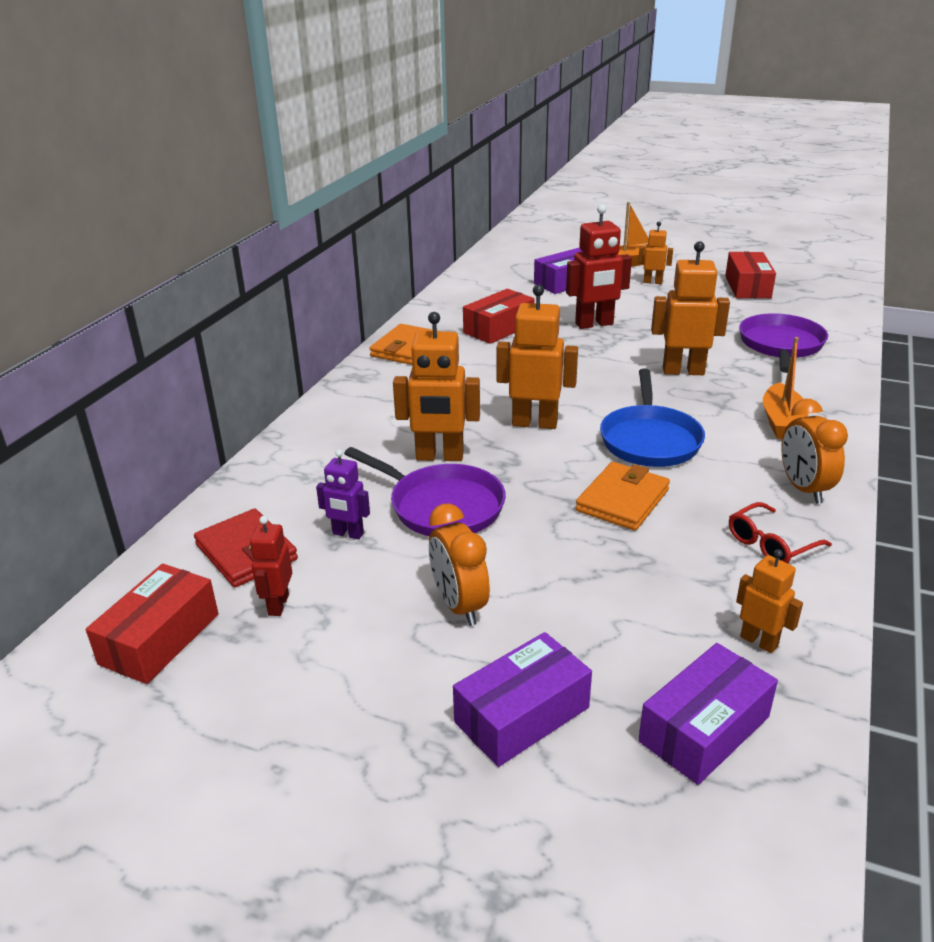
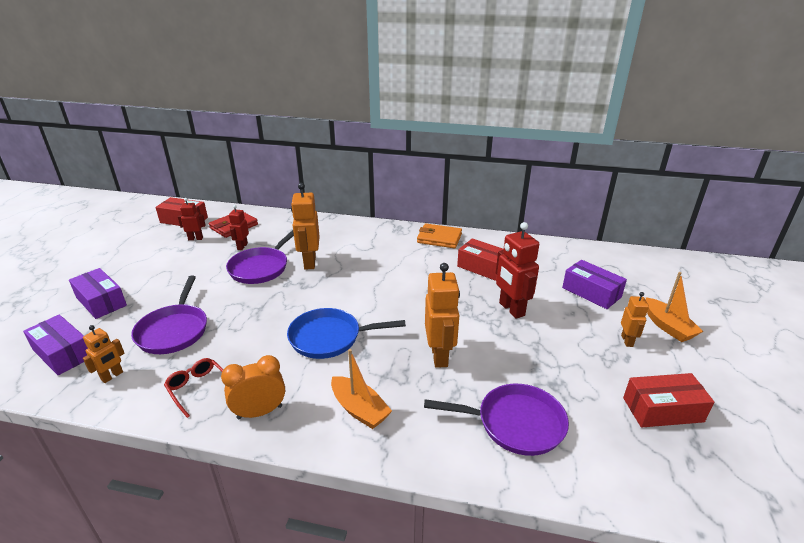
camera: 80 degrees right, 0 degrees up
(348, 534) = (242, 246): purple robot -> red robot
(459, 605) = (179, 280): orange clock -> none
(534, 423) = (349, 290): orange robot -> none
(622, 500) = (257, 327): orange wallet -> none
(631, 588) = (174, 330): none -> purple pan
(782, 422) = (359, 409): orange boat -> orange boat turned 135 degrees counterclockwise

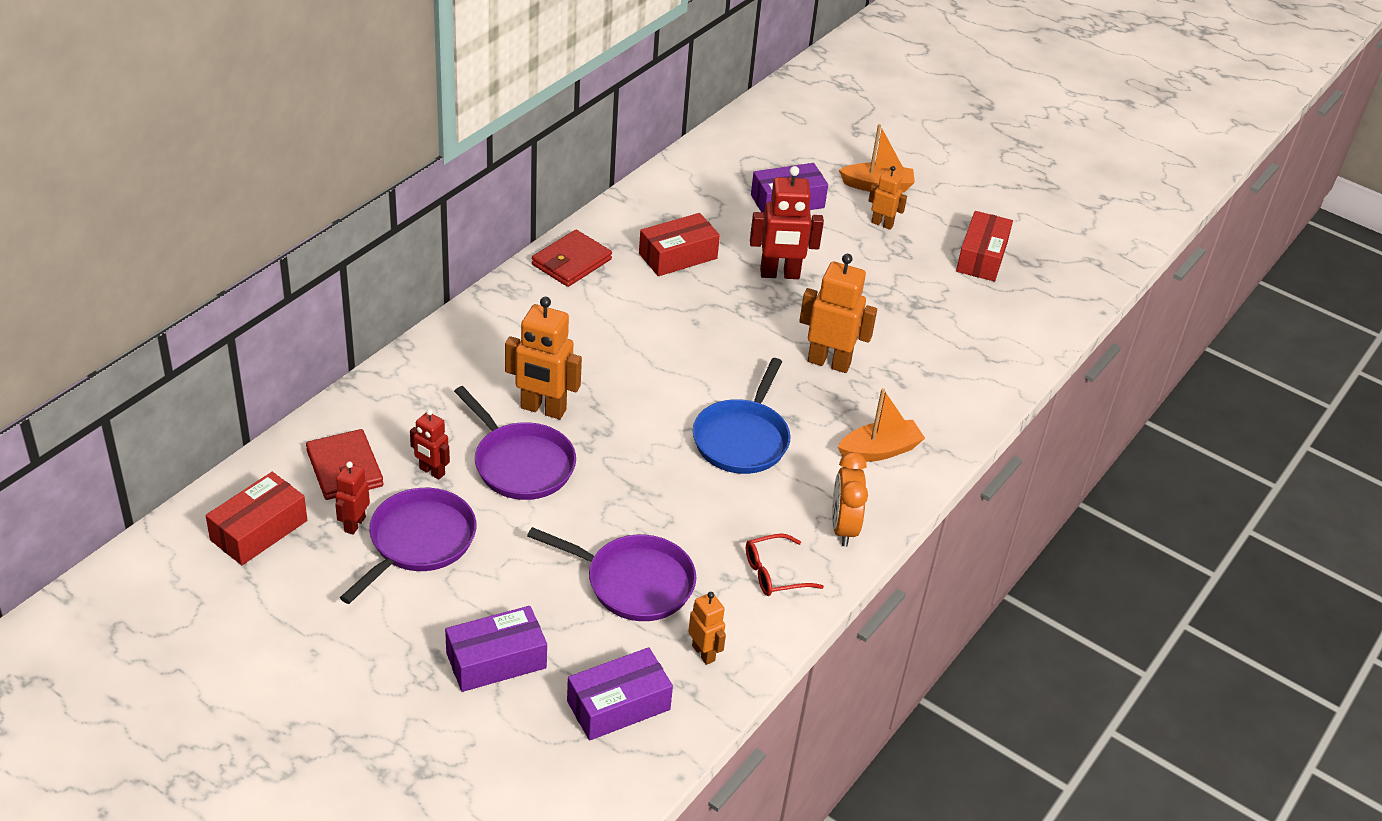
camera: 70 degrees left, 10 degrees up
(439, 238) = (571, 262): orange wallet -> red wallet
(515, 423) = (952, 353): purple pan -> purple pan (418, 542)

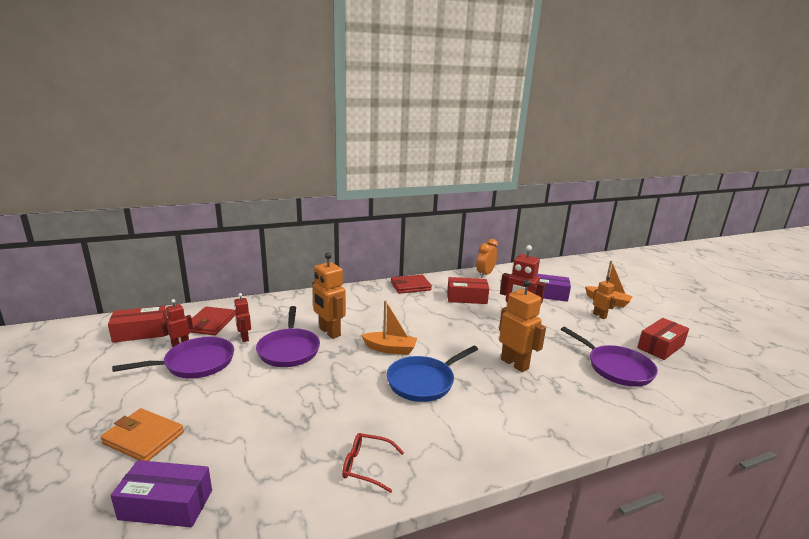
camera: 35 degrees right, 20 degrees down
(496, 660) = (143, 438): purple box -> orange wallet
(634, 582) = (273, 431): purple pan -> purple pan (616, 368)
(704, 653) = (261, 497): orange robot -> none
(843, 528) = (444, 458): orange clock -> orange clock (485, 274)
(879, 450) = (512, 421): orange boat -> orange boat (390, 349)

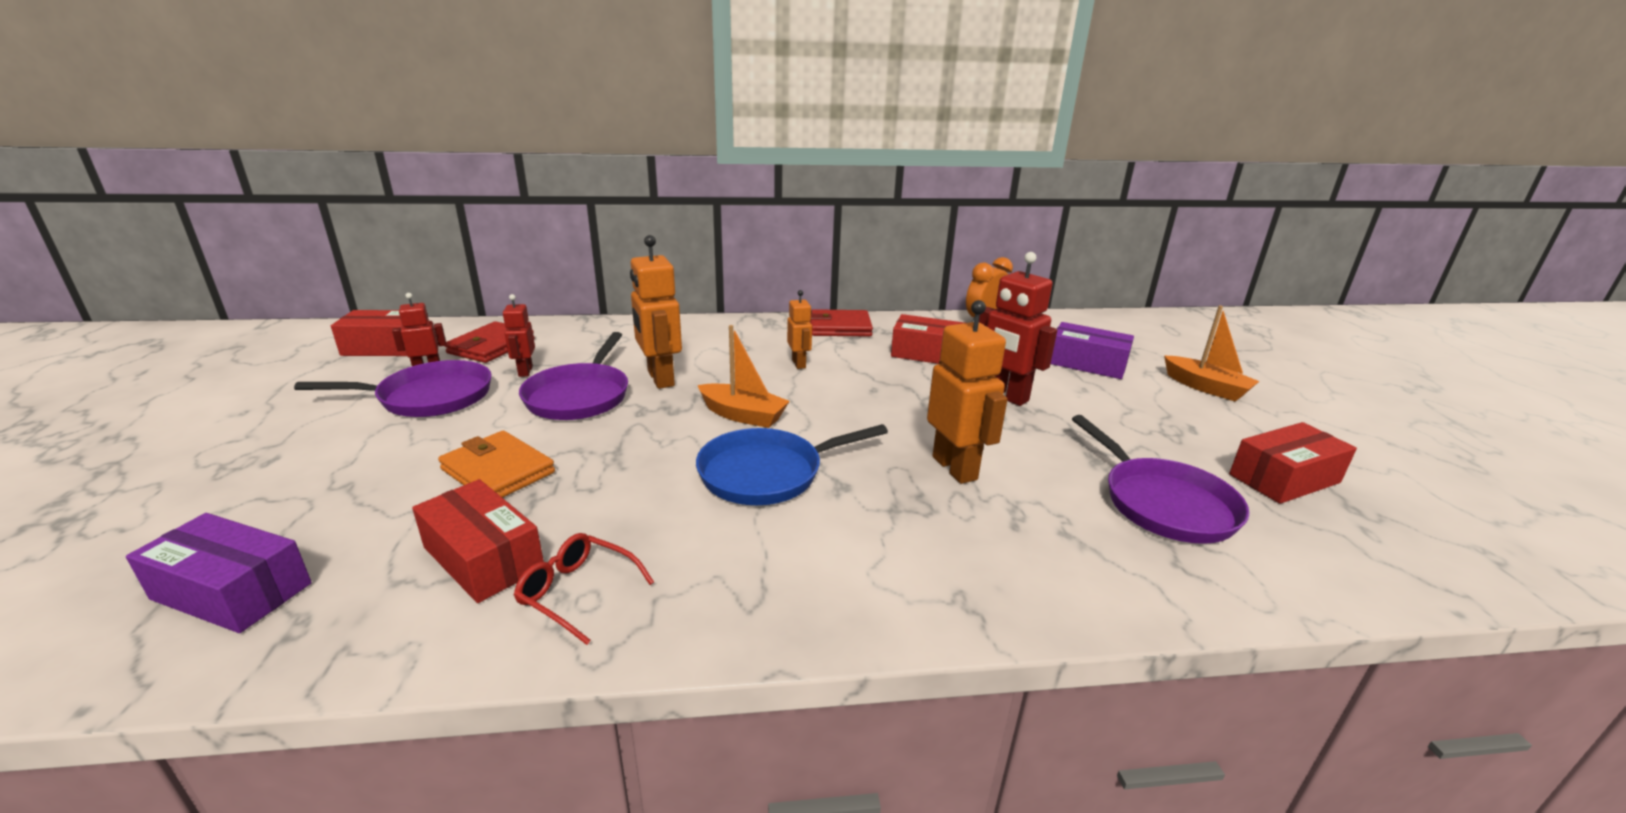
camera: 15 degrees right, 5 degrees up
(143, 438) = (278, 489): orange wallet -> orange wallet (498, 471)
(302, 457) = (483, 557): none -> red box
(599, 316) = (1175, 410): orange robot -> orange robot (799, 364)

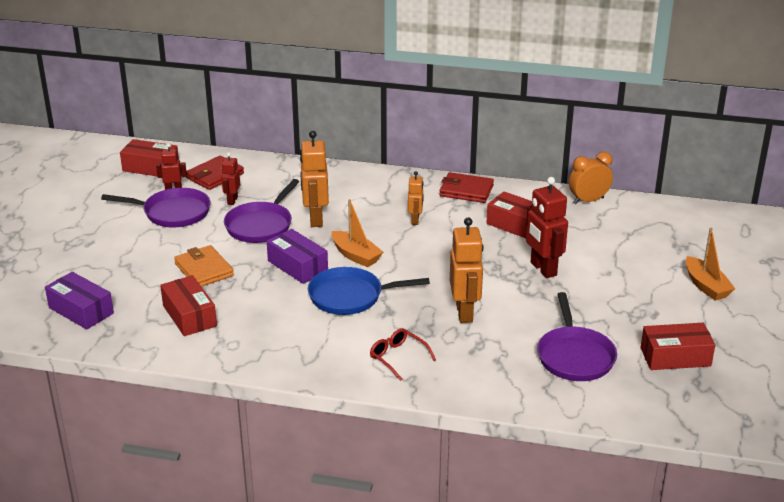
camera: 20 degrees right, 5 degrees up
(576, 592) = (228, 340): red glasses -> red glasses (397, 357)
(1087, 364) = (633, 252): purple box -> purple box (297, 266)

